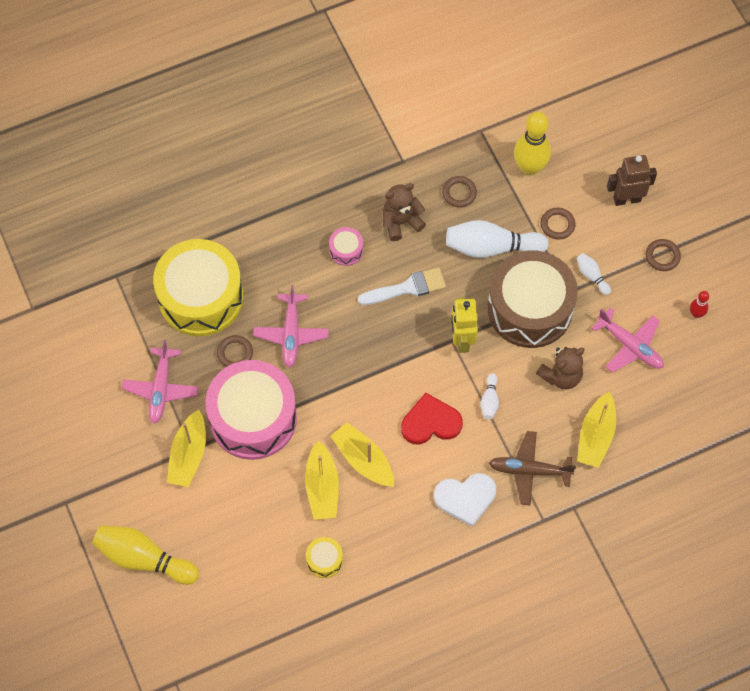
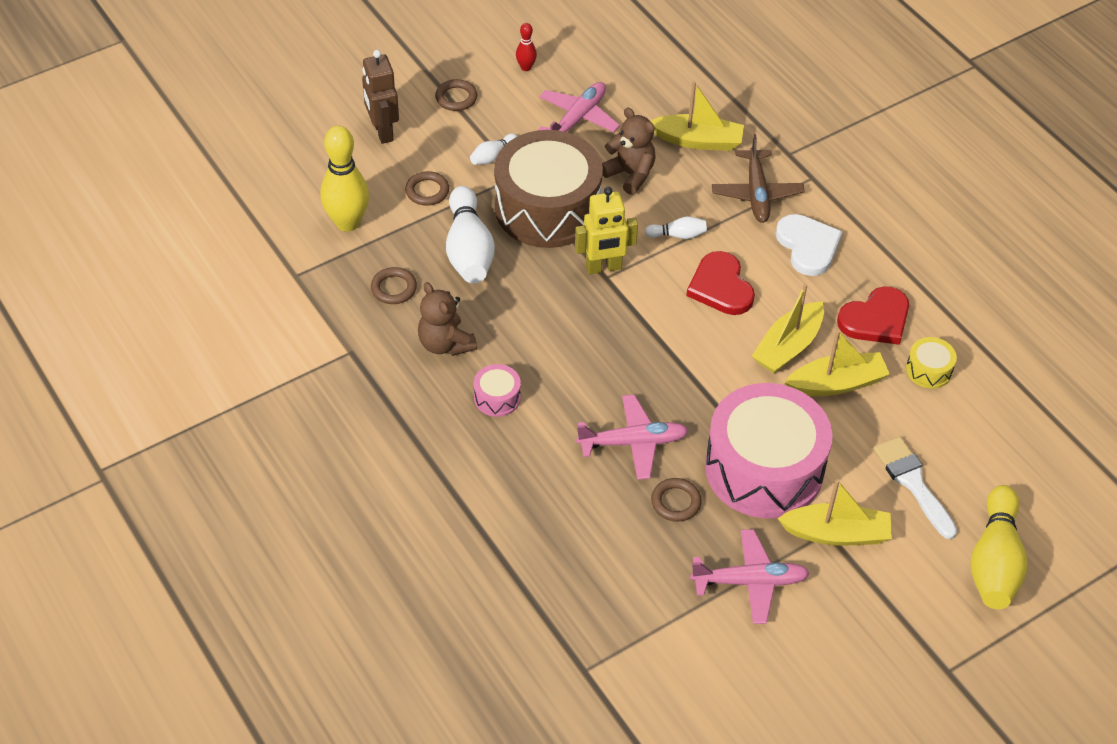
camera: 100 degrees left, 15 degrees down
(201, 297) = (599, 555): yellow drum -> none
(381, 532) = (876, 319): none -> red heart
(407, 288) = (541, 327): white brush -> white brush (913, 483)

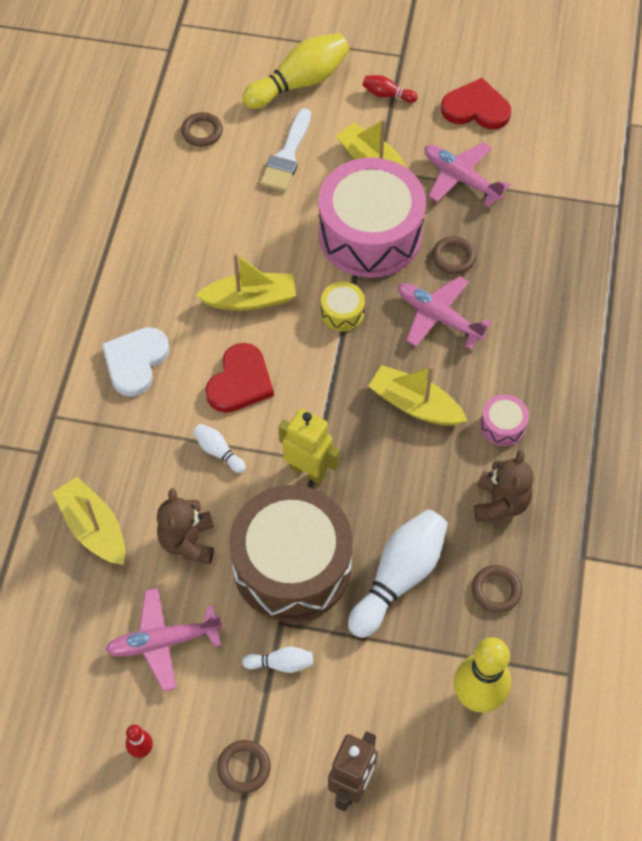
camera: 135 degrees left, 10 degrees up
(427, 191) = (375, 673): brown ring -> brown ring (202, 132)
(756, 194) = (113, 438): brown plane -> none
(836, 383) = (251, 249): yellow boat -> yellow boat (415, 405)
(876, 319) = (165, 270): red heart -> red heart (476, 108)
(909, 615) = (387, 95): none -> red bowling pin
(928, 370) = (179, 211): yellow drum -> yellow drum (342, 312)

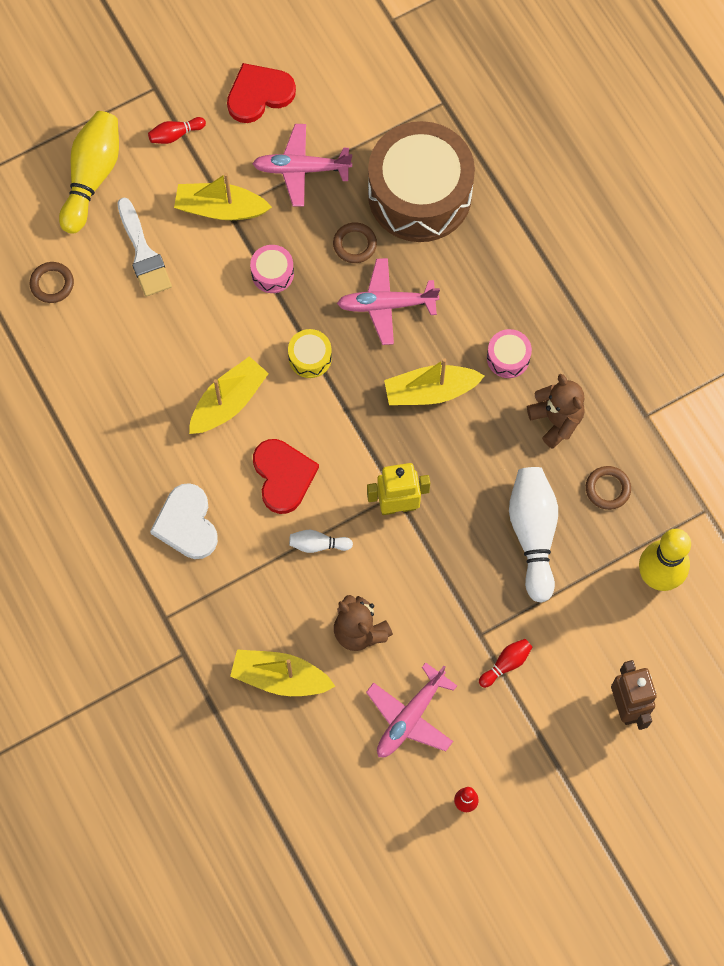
camera: 40 degrees left, 10 degrees up
(244, 767) = (546, 756): brown ring -> none
(281, 663) = (506, 664): white bowling pin -> red bowling pin
(292, 565) = (450, 587): brown drum -> brown drum (419, 194)
(370, 234) = (272, 273): pink drum -> pink drum, size x0.40

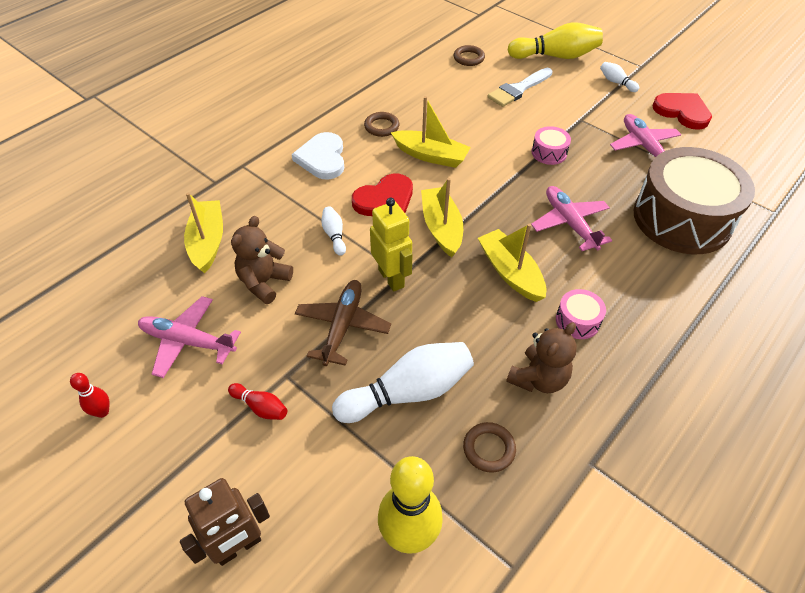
camera: 70 degrees right, 20 degrees down
(175, 135) = (616, 82): red bowling pin -> white bowling pin
(187, 524) = (322, 158): white heart -> white heart turned 60 degrees counterclockwise
(220, 208) = (579, 115): yellow boat -> yellow boat (441, 228)
(310, 357) = (494, 190): yellow drum -> none
(354, 244) = (607, 191): brown ring -> brown ring (381, 127)
(441, 569) = (343, 326): none -> brown plane

